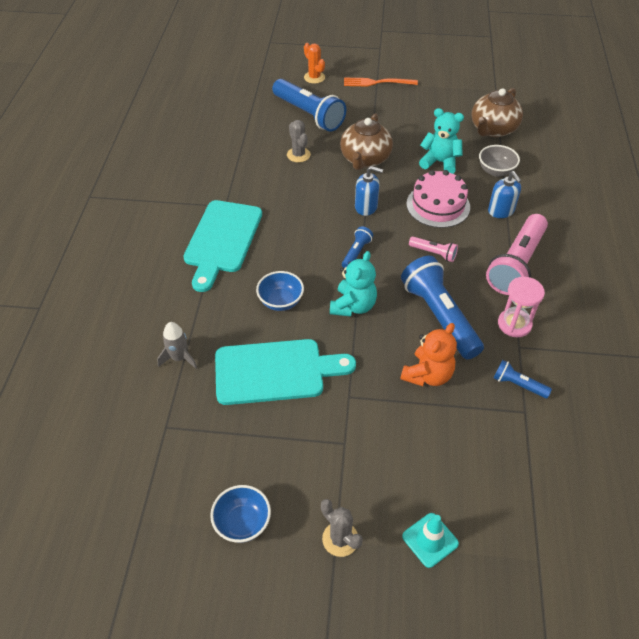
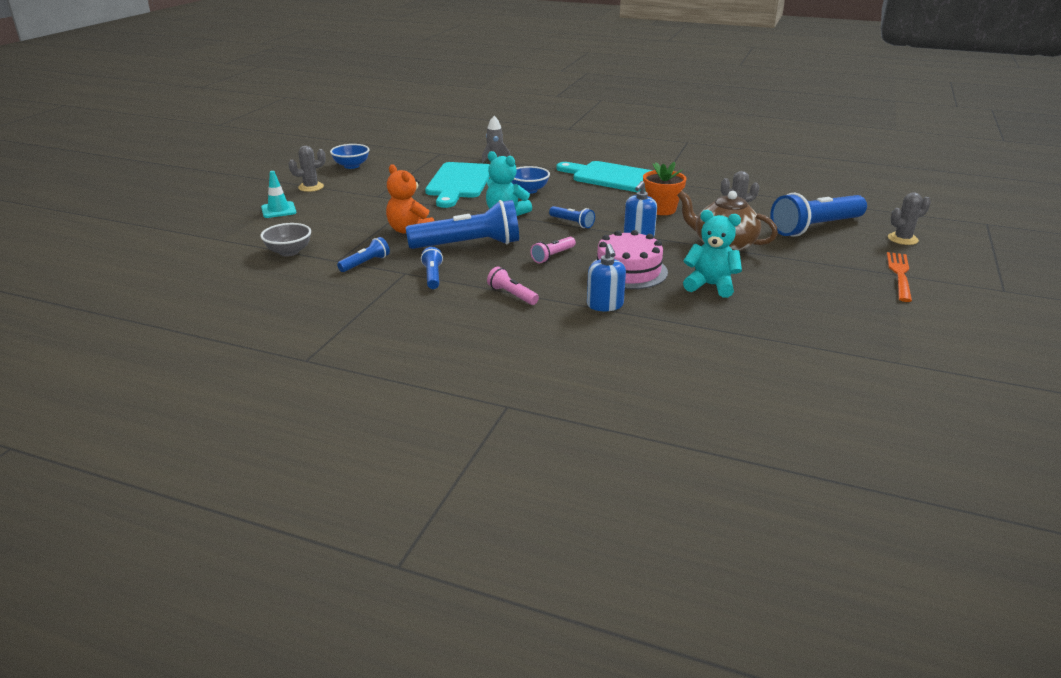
camera: 105 degrees right, 20 degrees down
(301, 198) = (661, 209): none -> orange flower pot
(314, 77) = (902, 239): orange cactus -> grey cactus
(440, 162) = (710, 285): turquoise teddy bear -> turquoise teddy bear turned 105 degrees counterclockwise
(493, 129) = (784, 336): brown teapot -> none
(496, 171) = (685, 318): grey bowl -> grey bowl (289, 252)
(501, 211) = (605, 305): blue soap dispenser -> blue soap dispenser turned 90 degrees counterclockwise
(514, 324) = (433, 276): pink hourglass -> blue flashlight
(516, 264) = (512, 295): pink flashlight -> pink flashlight, size x0.47

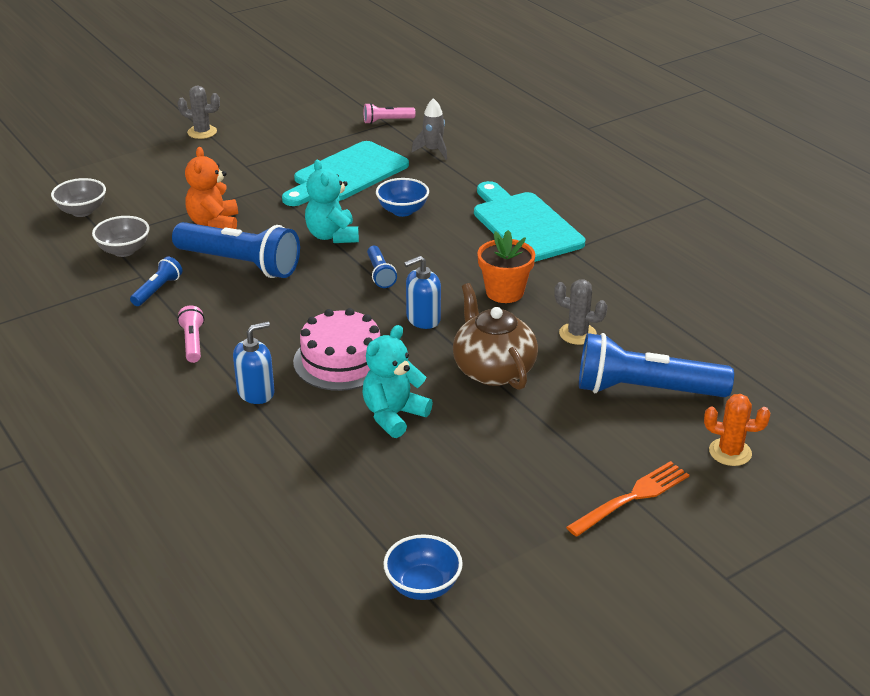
camera: 35 degrees right, 5 degrees up
(278, 210) = (137, 154): turquoise traffic cone -> none
(351, 166) = (276, 114): blue bowl -> blue bowl (423, 586)
(365, 263) = (124, 251): blue flashlight -> grey bowl
(553, 256) = (297, 310): pink flashlight -> pink flashlight (387, 121)
(605, 305) = (256, 392): blue soap dispenser -> blue soap dispenser turned 150 degrees counterclockwise
(710, 285) = (393, 415): turquoise teddy bear -> turquoise teddy bear turned 105 degrees counterclockwise
(902, 239) = (730, 452): grey cactus -> orange cactus

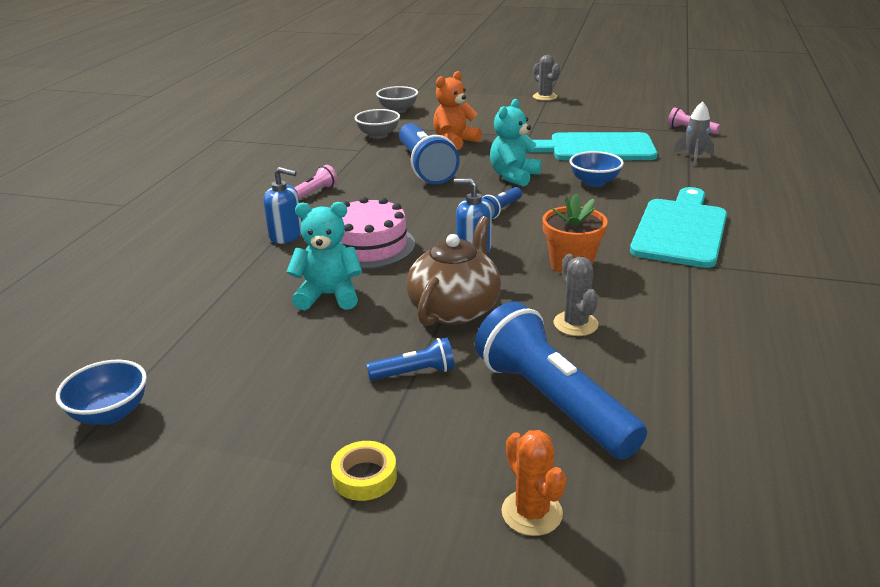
camera: 50 degrees right, 5 degrees down
(157, 290) = (353, 160): blue flashlight -> blue flashlight (415, 373)
(632, 497) = (364, 476): orange fork -> yellow tape

